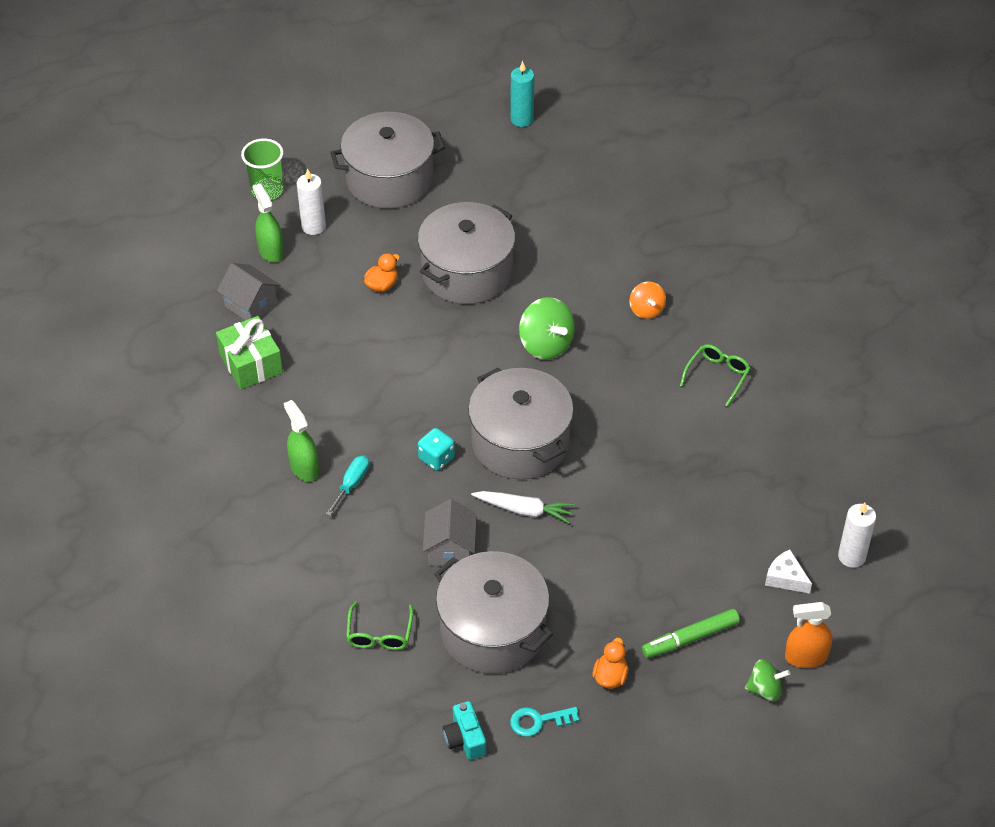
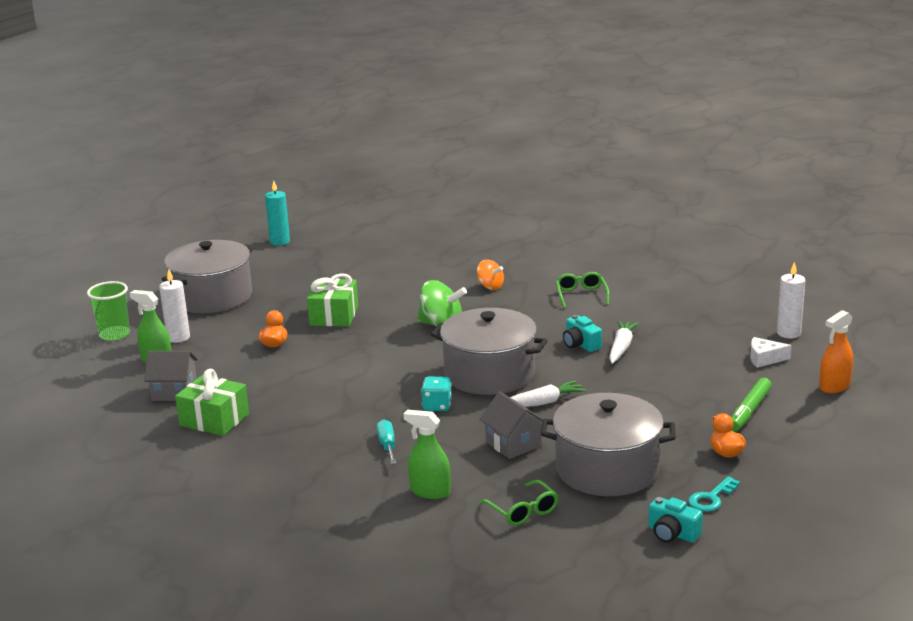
camera: 35 degrees left, 25 degrees down
(304, 468) = (335, 453): green spray bottle -> green spray bottle (430, 491)
(467, 272) = (334, 315): grey pot -> green gift
(640, 450) = (580, 344): none -> turquoise camera
(672, 478) = (621, 348): none -> white carrot
(765, 689) = (834, 411): green spinning top -> none

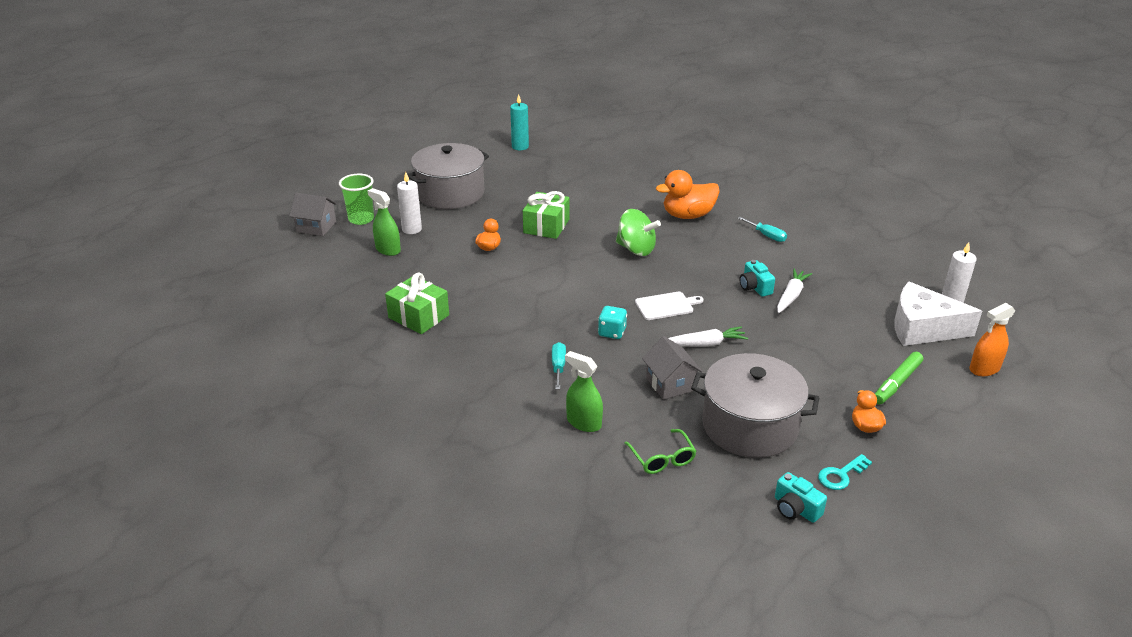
camera: 10 degrees right, 10 degrees up
(174, 392) = (394, 283): grey house -> grey house (316, 227)
(489, 374) = (666, 306): grey pot -> white cutting board
(490, 286) = (688, 215): orange spinning top -> orange duck
(581, 295) = (766, 236): green glasses -> turquoise screwdriver
(764, 359) = (922, 328): white cheese -> white cheese, size x2.11

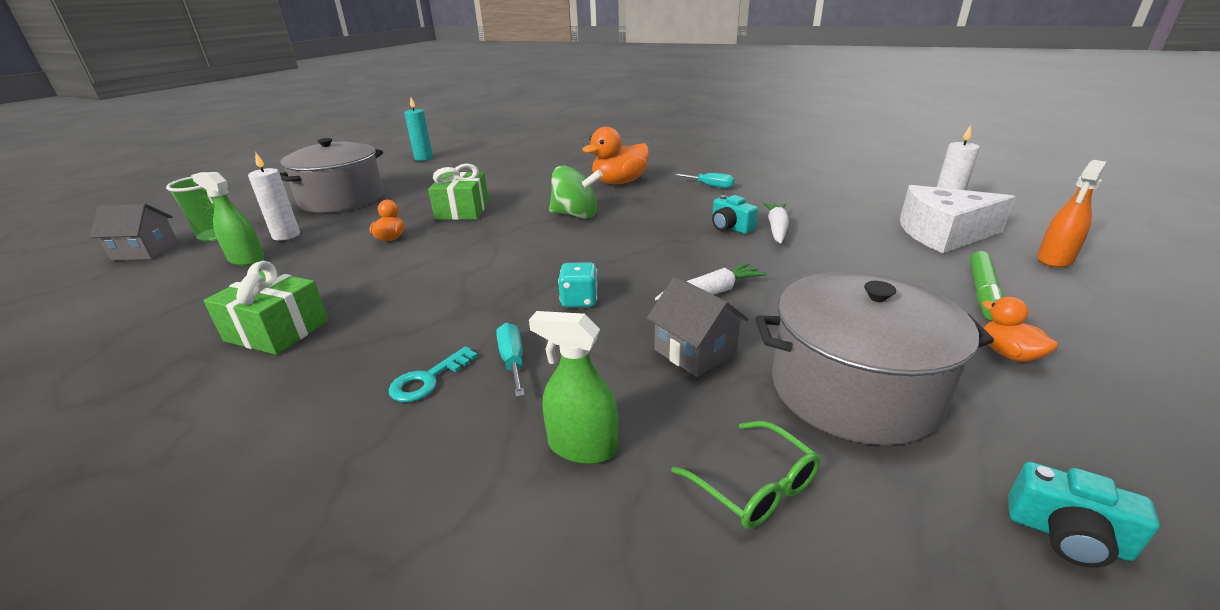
camera: 15 degrees left, 5 degrees down
(666, 306) = (638, 260): white cutting board -> none
(841, 475) = (1062, 441): turquoise key -> turquoise key (428, 379)

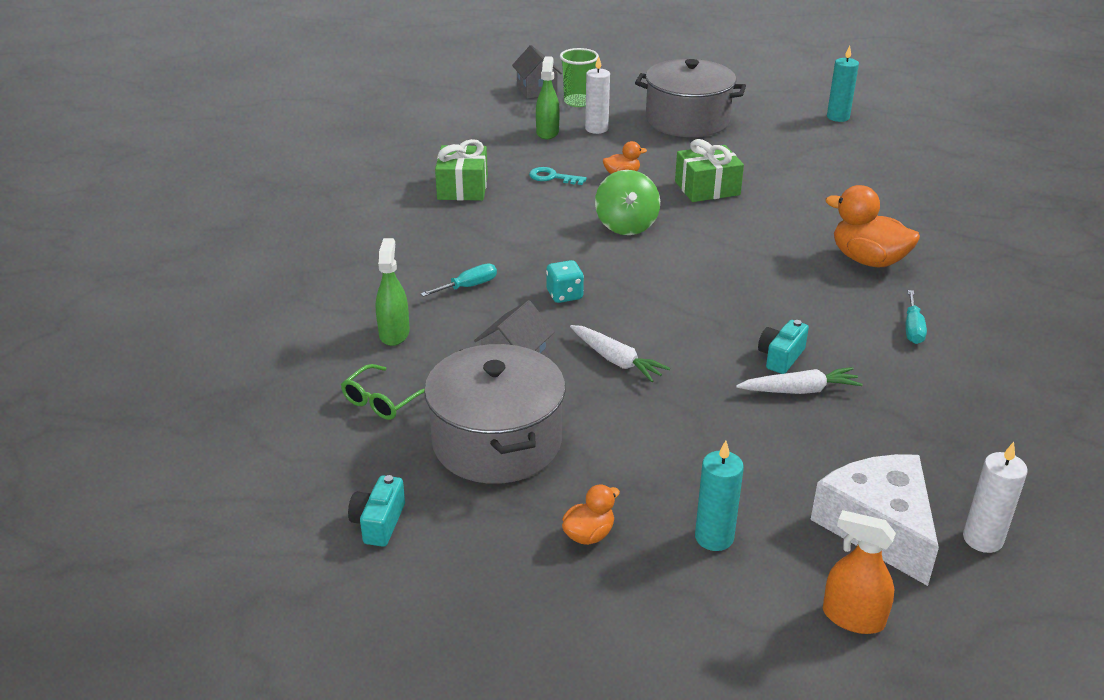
camera: 70 degrees right, 5 degrees up
(428, 379) = (435, 261): turquoise key -> turquoise key (552, 177)
(575, 215) = (743, 253): green spinning top -> green spinning top (626, 225)
(983, 292) = (714, 537): green marker -> turquoise candle

